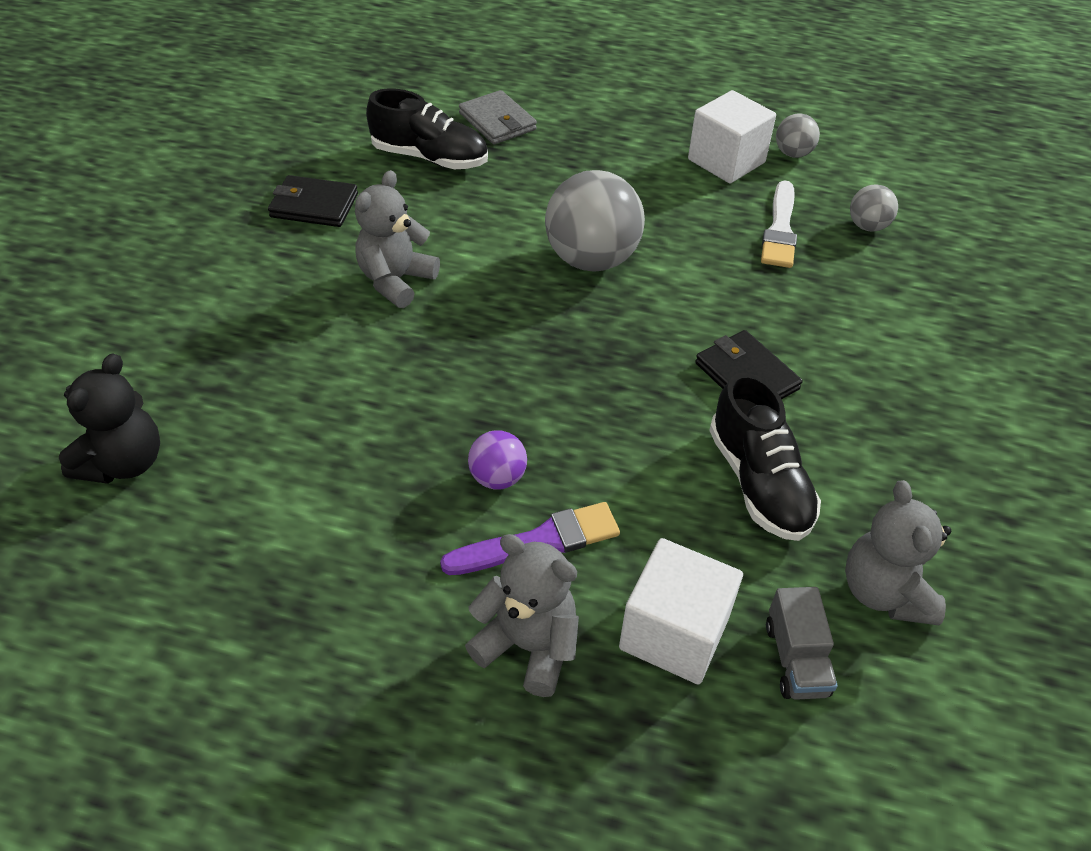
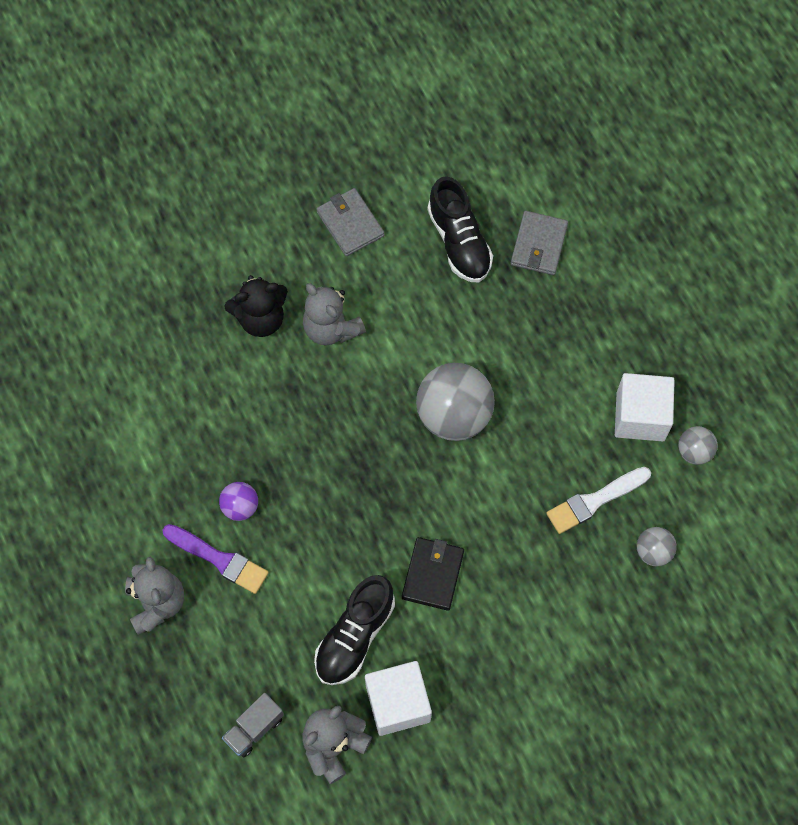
camera: 50 degrees right, 20 degrees up
(124, 462) = (94, 330): black teddy bear -> black teddy bear (261, 318)
(314, 205) = (350, 224): black wallet -> grey wallet
(396, 281) = (331, 328): grey teddy bear -> grey teddy bear turned 120 degrees counterclockwise
(674, 633) = (221, 662): white cube -> white cube (398, 703)

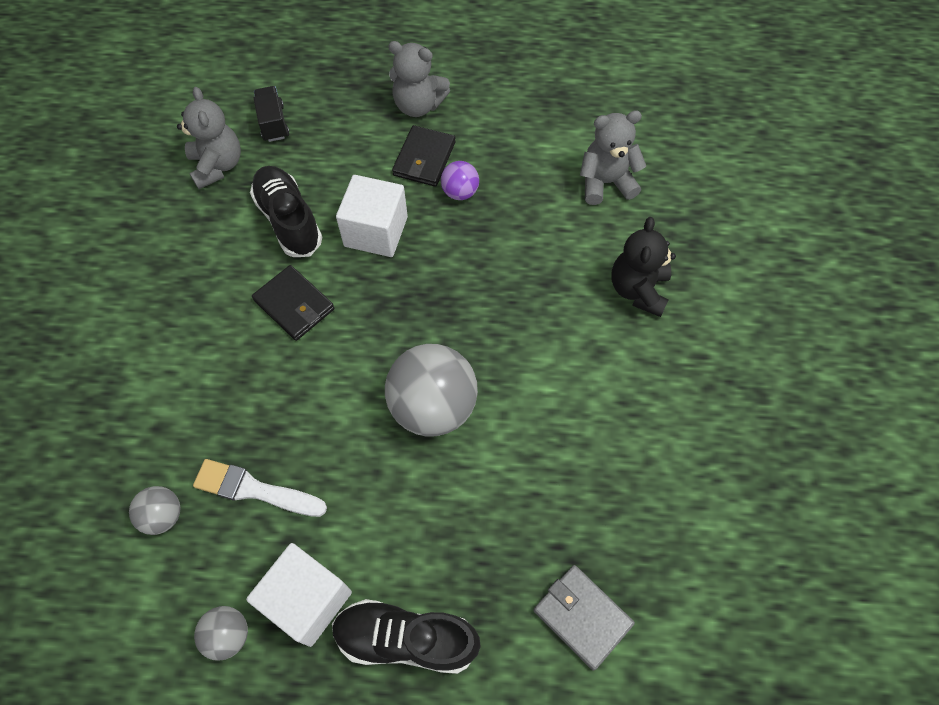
camera: 120 degrees right, 5 degrees down
(219, 559) = (424, 159): purple brush -> black wallet
(254, 728) = (273, 123): grey truck -> black truck
(331, 328) = (593, 345): grey teddy bear -> grey teddy bear (605, 183)
(350, 224) = (709, 423): grey wallet -> none
(398, 703) = (211, 223): white cube -> white cube (376, 231)
(459, 242) = (631, 526): black shoe -> black shoe (406, 639)
(594, 501) = (254, 490): white brush -> white brush turned 75 degrees counterclockwise

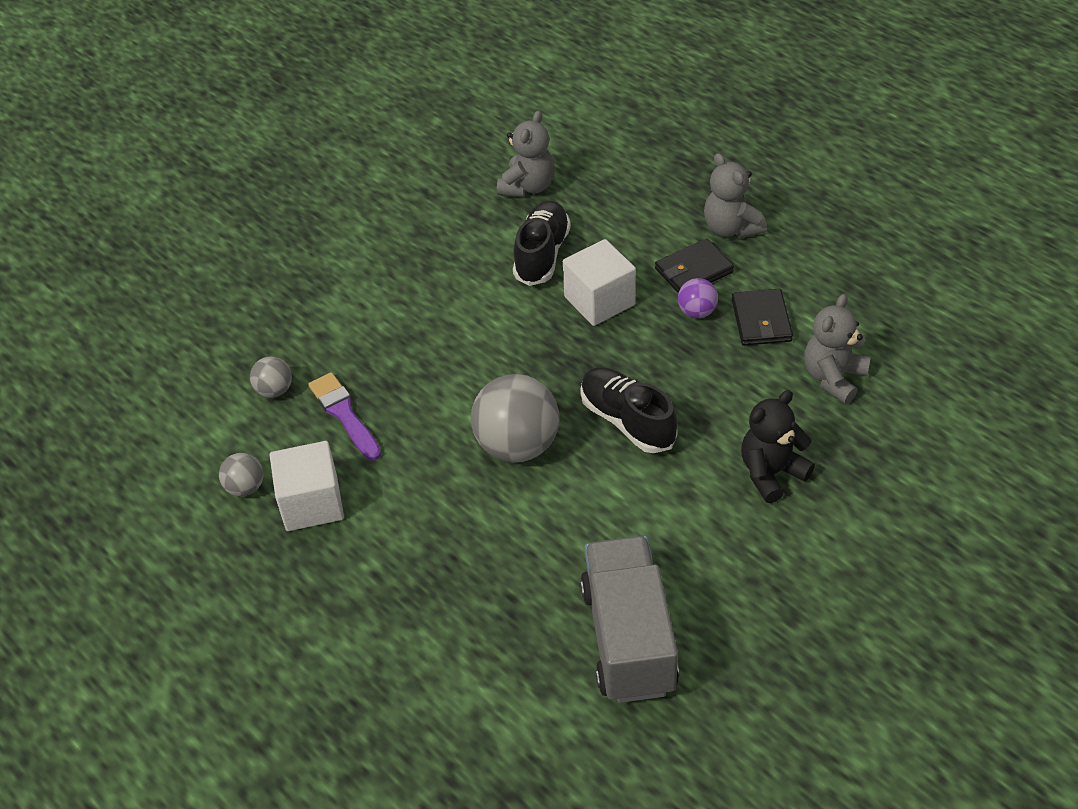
camera: 45 degrees right, 15 degrees down
(254, 490) = (344, 414): white brush -> purple brush
(273, 123) = (600, 178): black truck -> none
(294, 305) = (488, 314): black wallet -> black wallet (761, 320)
(406, 639) = (349, 573): black shoe -> black shoe (627, 421)
(582, 617) = (480, 652): grey wallet -> none
(605, 183) = (833, 378): grey teddy bear -> grey teddy bear turned 90 degrees counterclockwise
(675, 508) = (628, 638): none -> grey truck

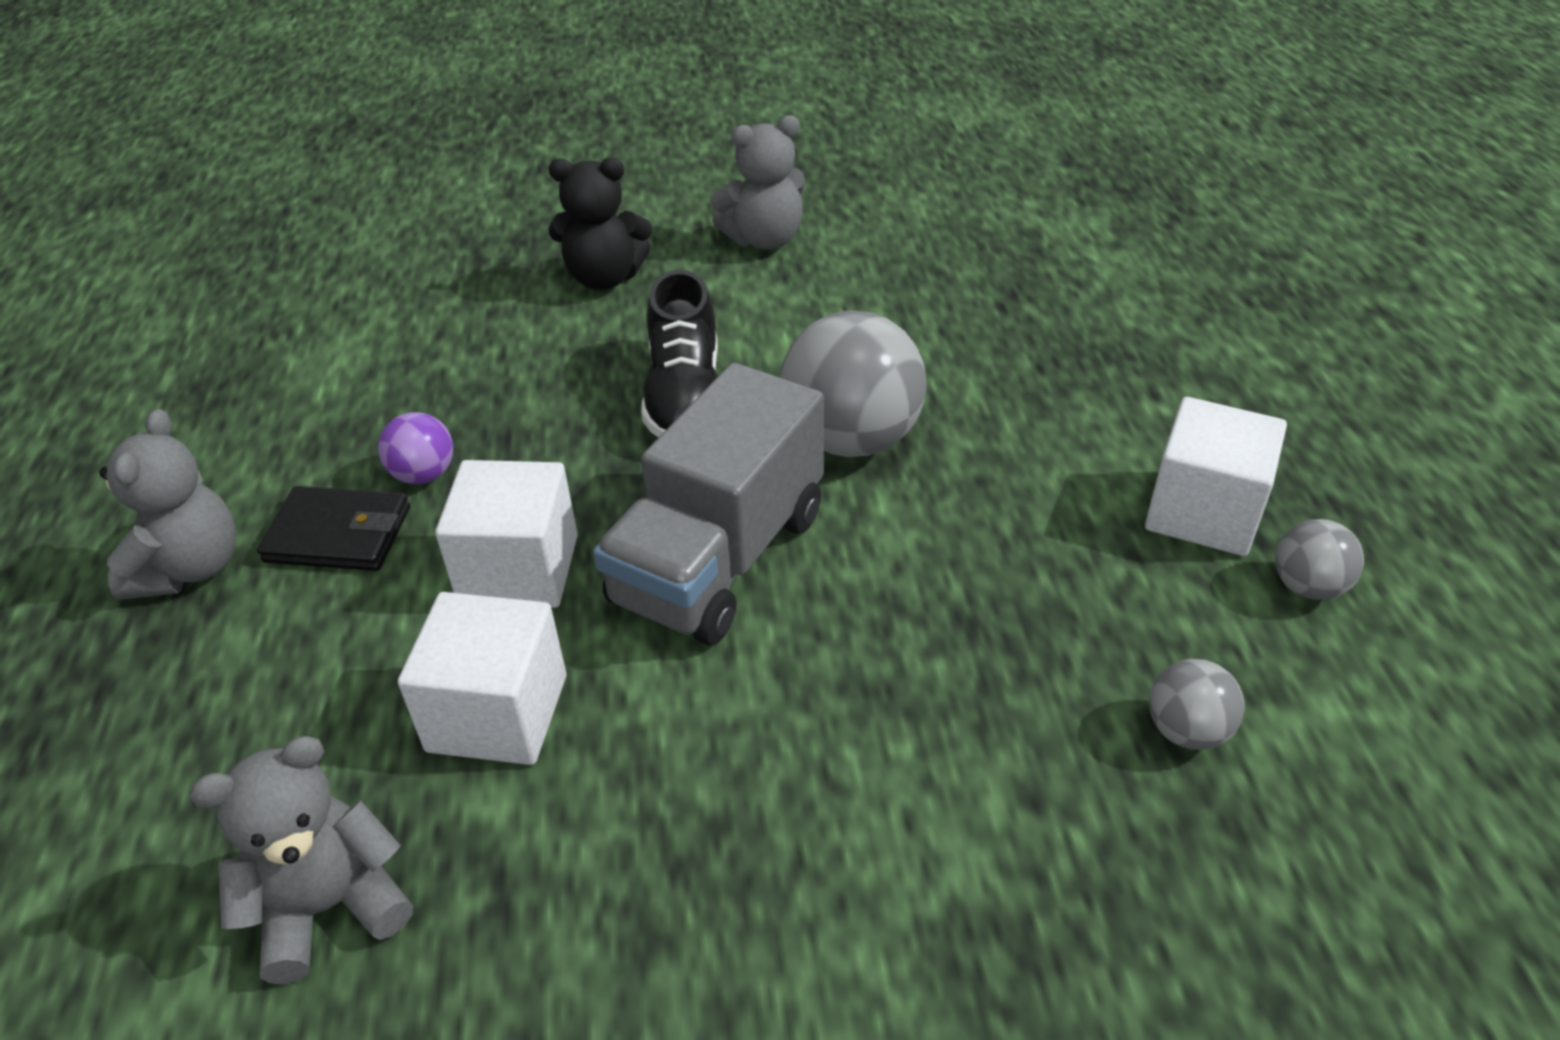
camera: 145 degrees left, 5 degrees down
(344, 414) = (1078, 615): purple brush -> none
(542, 254) = (497, 713): black shoe -> white cube
(628, 638) = (909, 230): grey truck -> grey truck (719, 558)
(761, 320) = (372, 419): black wallet -> none
(833, 378) = (407, 321): grey teddy bear -> grey teddy bear (764, 239)

